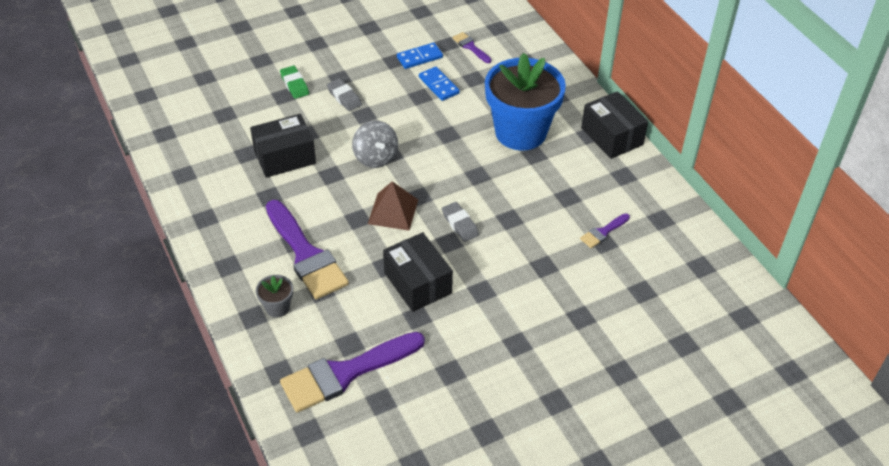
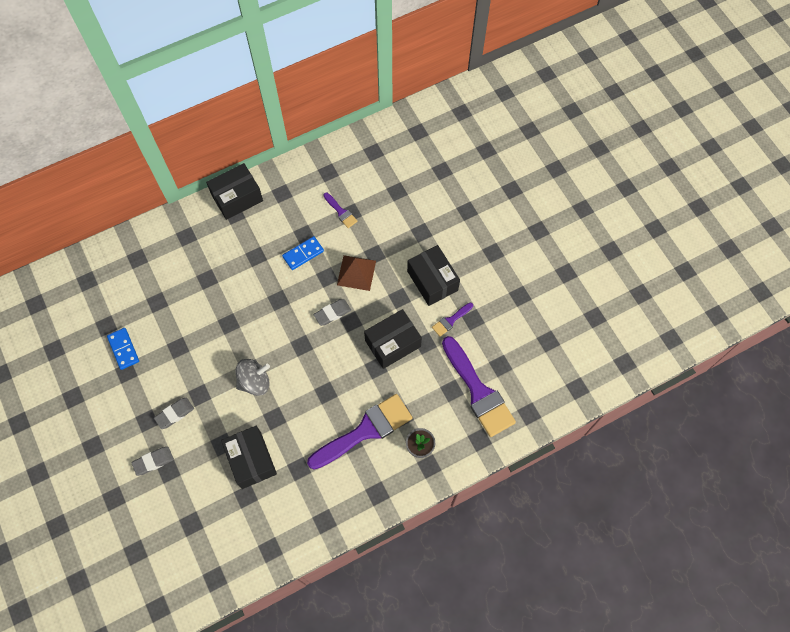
camera: 90 degrees left, 20 degrees up
(294, 84) = (153, 461): green eraser -> grey eraser
(393, 211) = (318, 365): brown pyramid -> brown pyramid (356, 272)
(439, 85) = (164, 331): blue domino -> blue domino (303, 254)
(470, 47) = (112, 304): purple brush -> purple brush (451, 320)
(507, 327) = (432, 281): none -> black box
(520, 132) = (229, 266): blue flower pot -> none

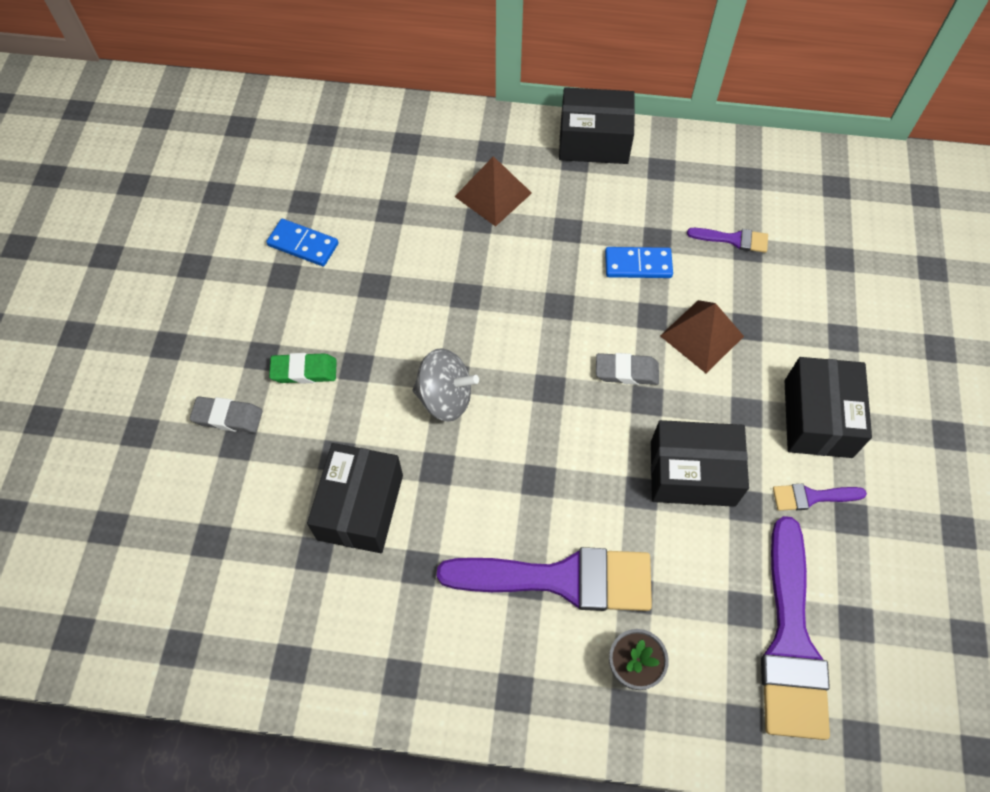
camera: 35 degrees right, 5 degrees down
(123, 349) = (303, 244): blue domino -> blue domino turned 75 degrees counterclockwise
(174, 414) = (304, 371): grey eraser -> green eraser
(204, 260) = (493, 194): none -> brown pyramid
(341, 212) = (733, 239): purple brush -> purple brush turned 75 degrees counterclockwise

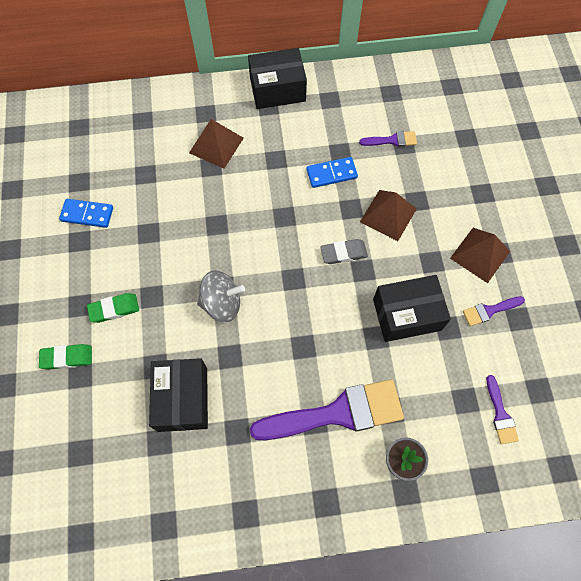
camera: 15 degrees left, 5 degrees up
(228, 417) = (67, 357): grey eraser -> green eraser
(790, 640) = (500, 414): purple brush -> purple brush, size x0.45
(817, 418) = (480, 254): black box -> brown pyramid

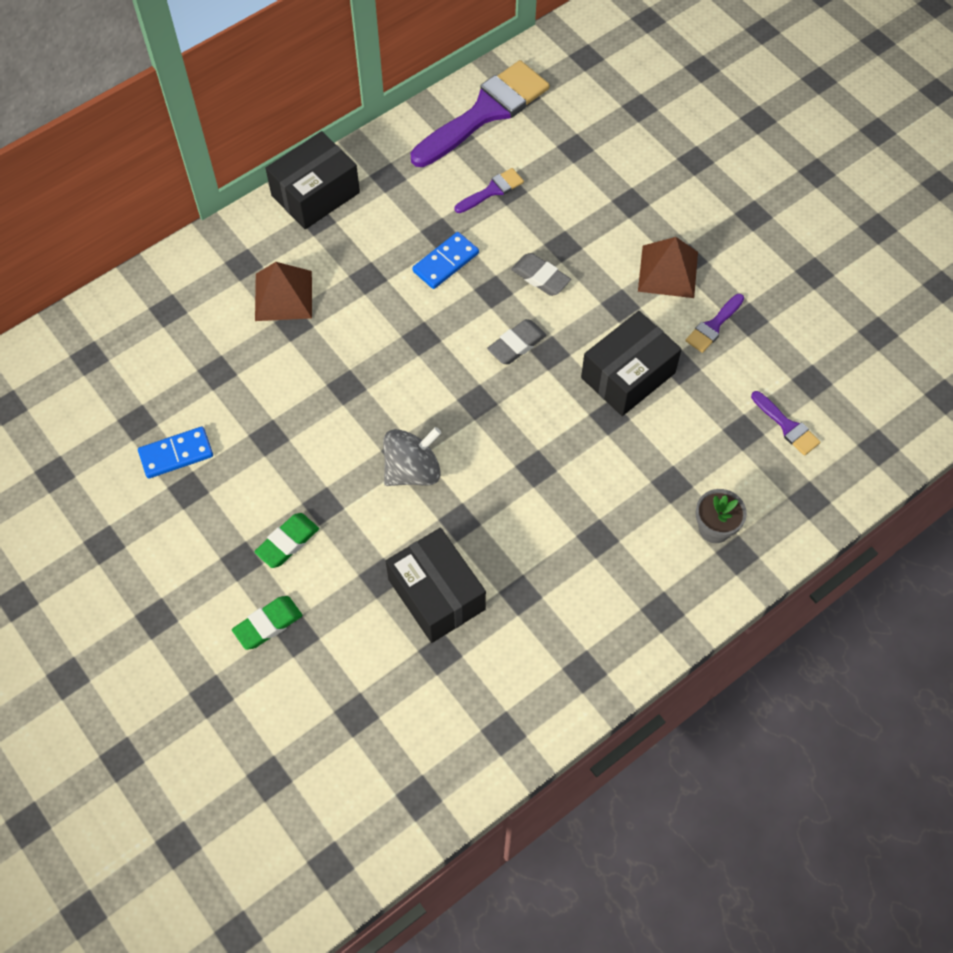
camera: 30 degrees left, 5 degrees down
(336, 413) = (617, 517): purple brush -> purple brush (485, 113)
(388, 215) = (540, 277): brown pyramid -> grey eraser

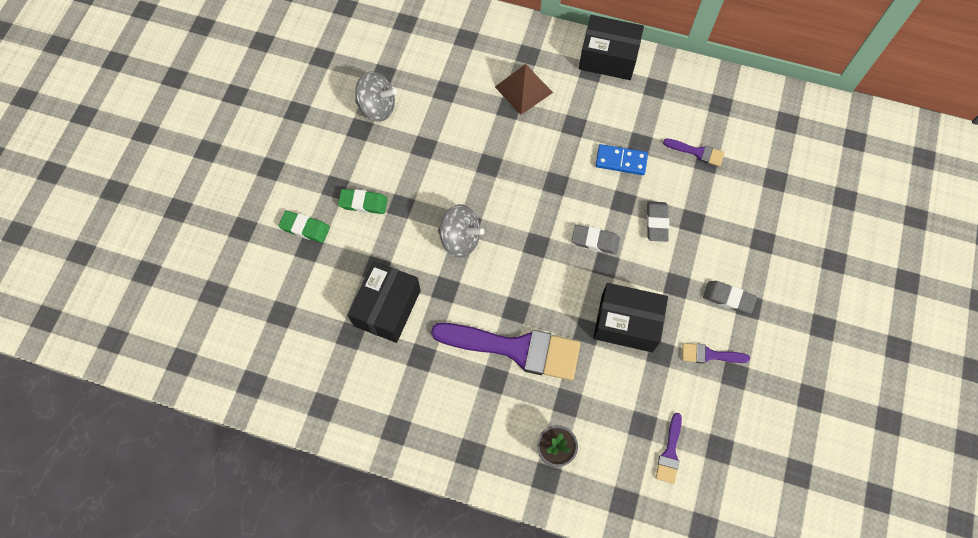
camera: 55 degrees right, 5 degrees up
(176, 454) = (377, 107): blue domino -> grey spinning top
(485, 113) = (753, 109): purple brush -> purple brush (515, 349)
(668, 271) = (728, 298): brown pyramid -> grey eraser

